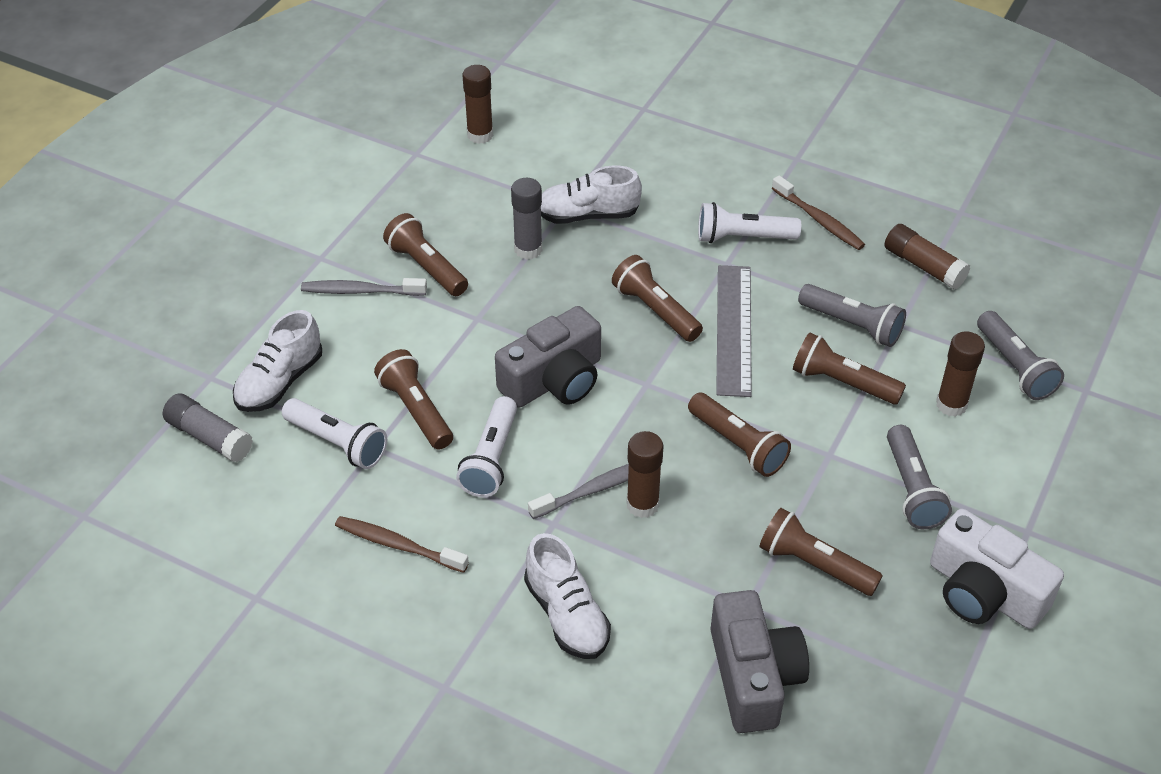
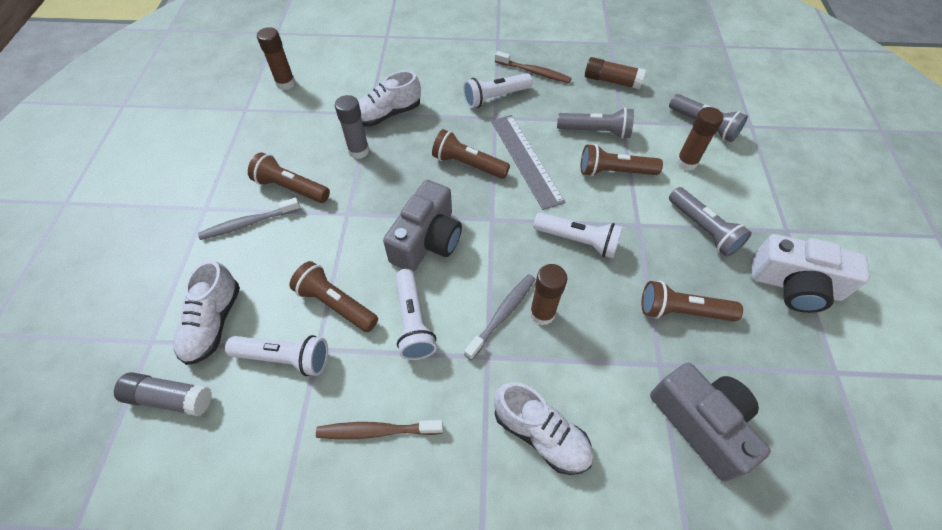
camera: 25 degrees left, 10 degrees up
(738, 445) = (578, 241): brown flashlight -> white flashlight

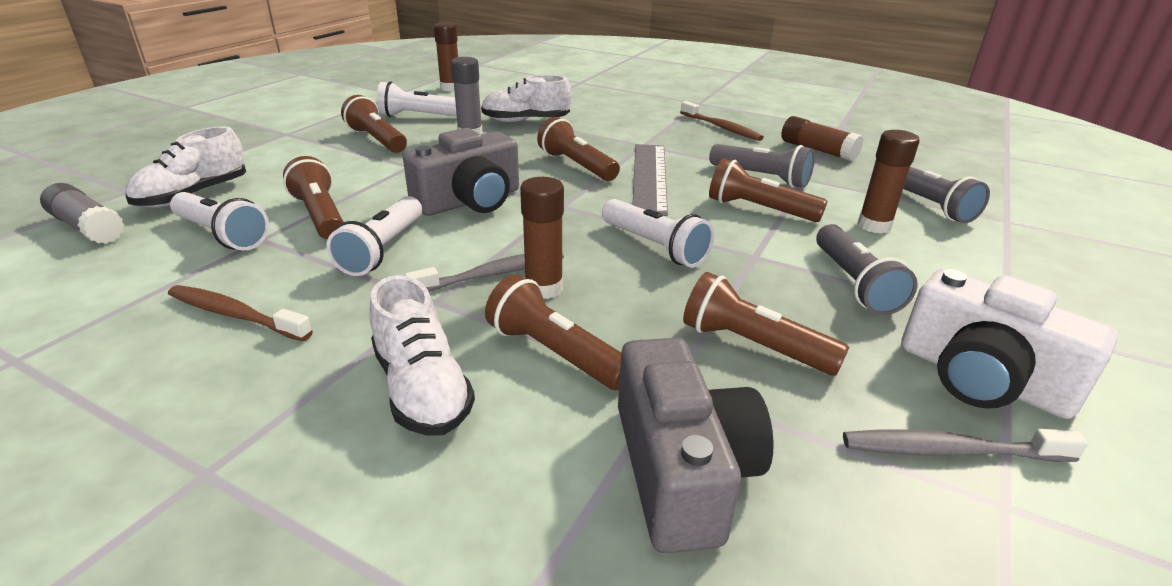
camera: 25 degrees right, 25 degrees down
(248, 223) = (310, 149): grey toothbrush -> grey toothbrush (950, 451)
(495, 97) = (657, 133): white flashlight -> white flashlight (419, 116)
(588, 368) = (555, 353): none -> brown flashlight

